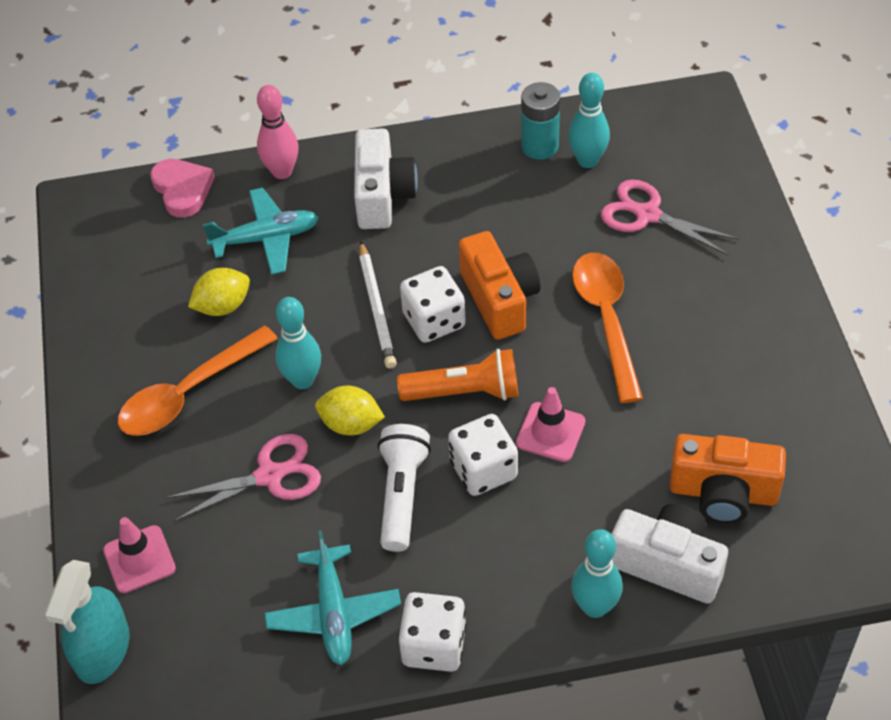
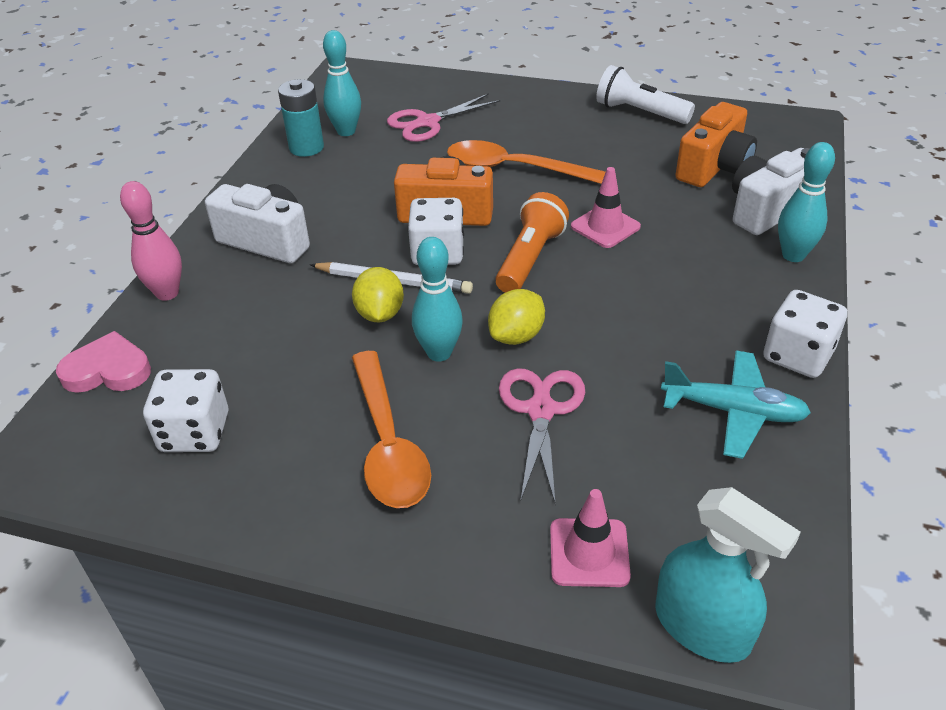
camera: 65 degrees left, 10 degrees down
(223, 306) = (295, 383): yellow lemon -> yellow lemon (380, 314)
(266, 238) = (239, 328): turquoise plane -> none
(402, 494) = (619, 327): white flashlight -> white flashlight (639, 112)
(483, 470) = (621, 272): white dice -> white dice (195, 432)

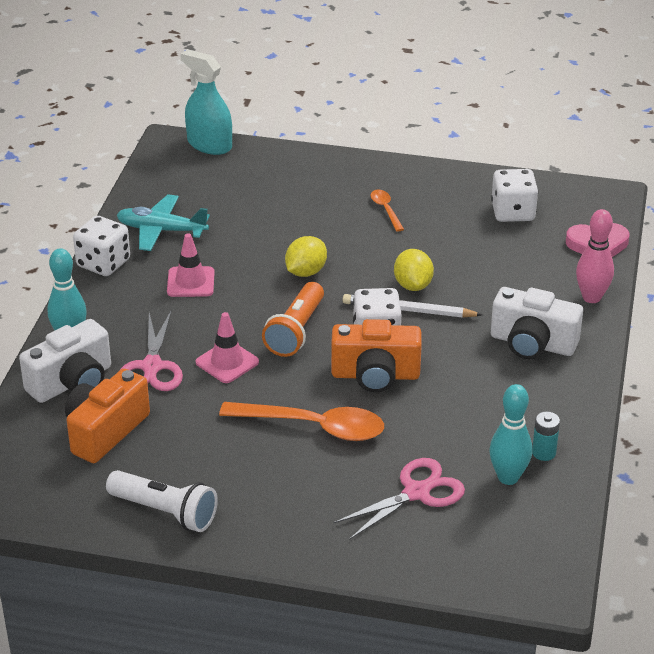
camera: 175 degrees right, 5 degrees down
(306, 148) = (543, 453): turquoise battery -> turquoise battery, size x0.62
(388, 443) = (386, 210): orange spoon -> orange spoon, size x0.48
(439, 353) = (362, 260): turquoise bowling pin -> none
(541, 410) = (288, 228): pink scissors -> pink scissors (152, 367)
(589, 552) = (263, 167): pink traffic cone -> pink traffic cone (190, 282)

